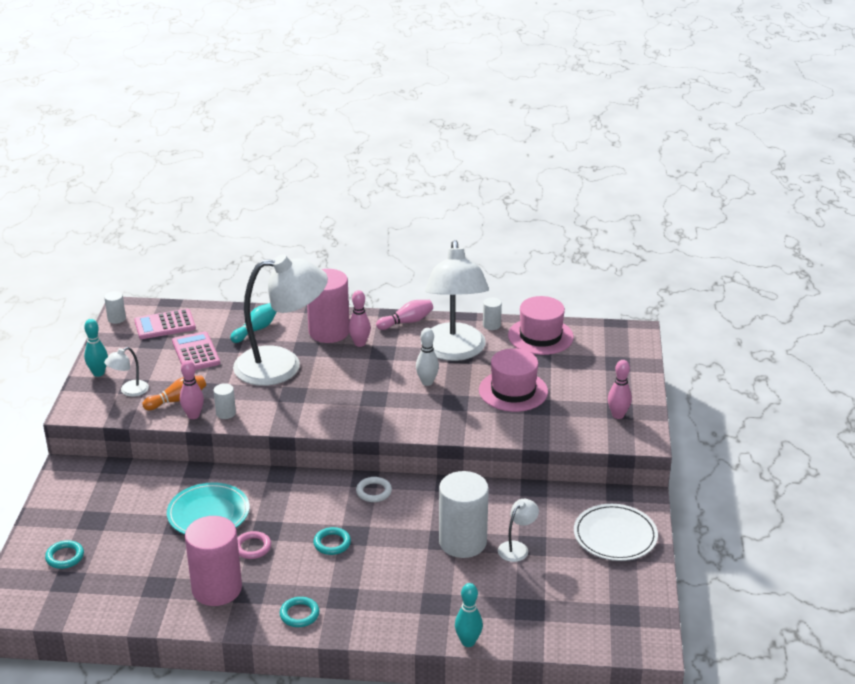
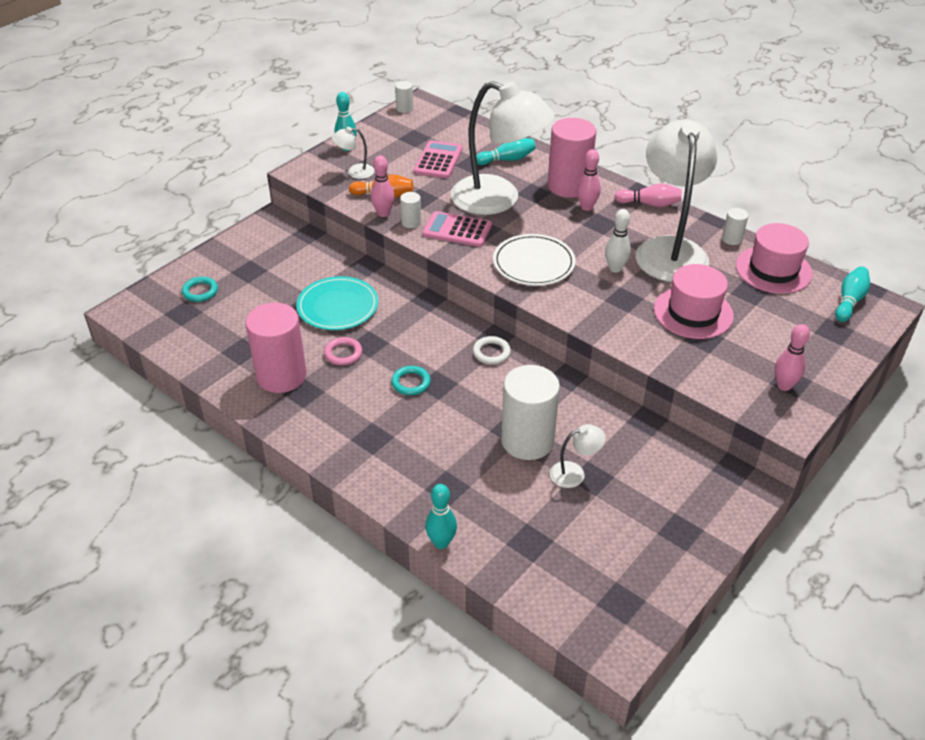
camera: 35 degrees right, 10 degrees up
(165, 325) = (436, 128): pink calculator -> pink calculator (457, 230)
(299, 614) = (323, 434): turquoise ring -> none
(454, 351) = (669, 249): white lamp -> white lamp turned 150 degrees clockwise
(610, 338) = (849, 301): none -> turquoise bowling pin
(615, 535) = (687, 512): white plate -> white plate (533, 263)

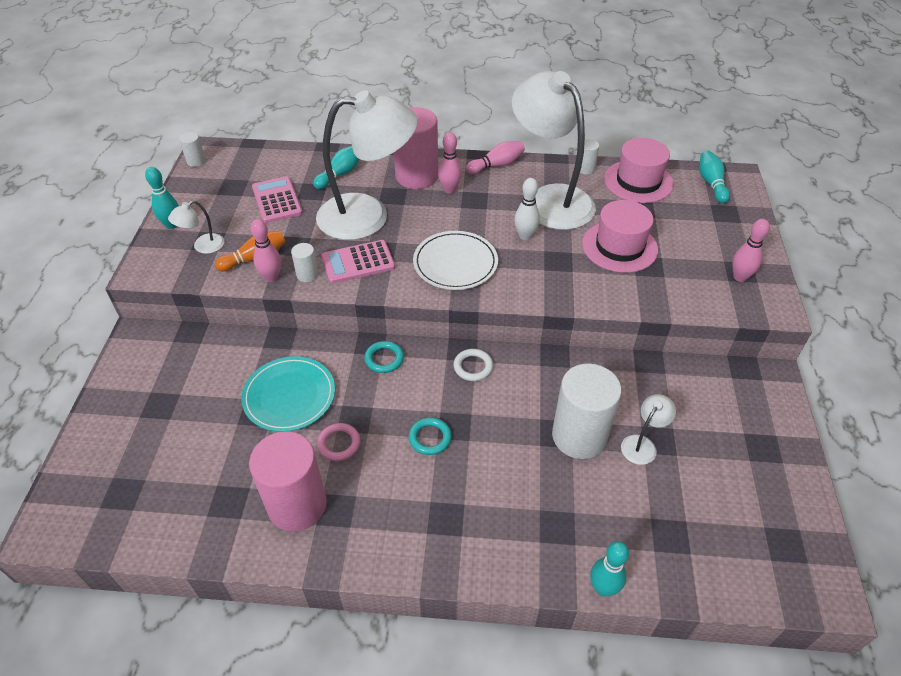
camera: 35 degrees left, 5 degrees up
(200, 291) = (122, 457): turquoise ring -> turquoise ring (384, 359)

